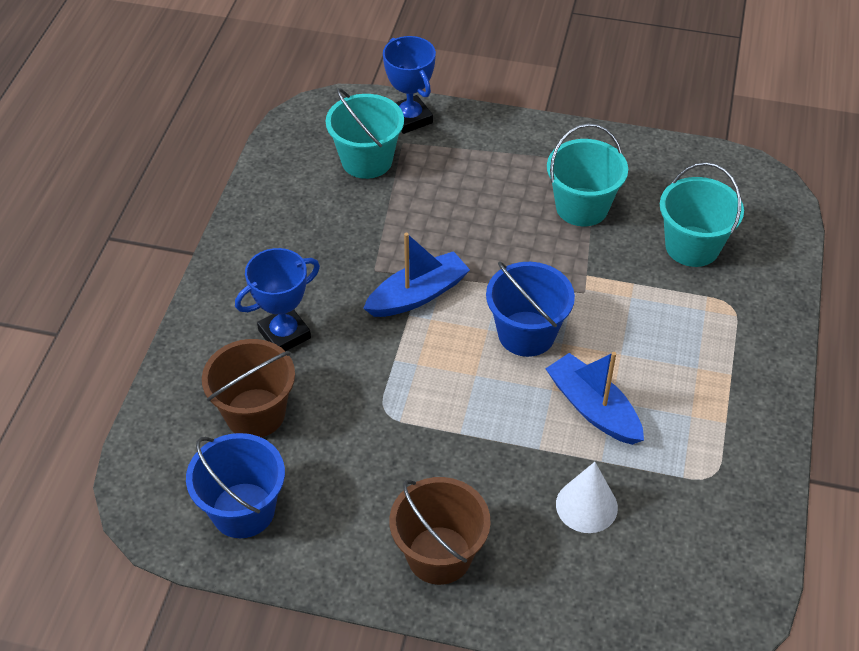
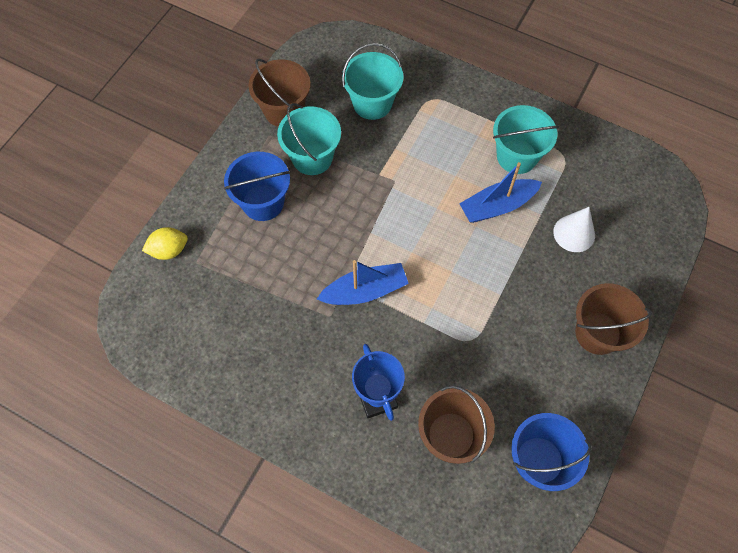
camera: 75 degrees left, 15 degrees up
(367, 160) = (206, 295): turquoise bucket -> turquoise bucket (516, 156)
(410, 118) = (169, 250): blue trophy -> yellow lemon
(418, 295) = (365, 291): blue boat -> blue boat turned 90 degrees clockwise
(526, 334) = (422, 228): blue bucket -> blue bucket (263, 202)
(637, 166) = (284, 111): none -> brown bucket

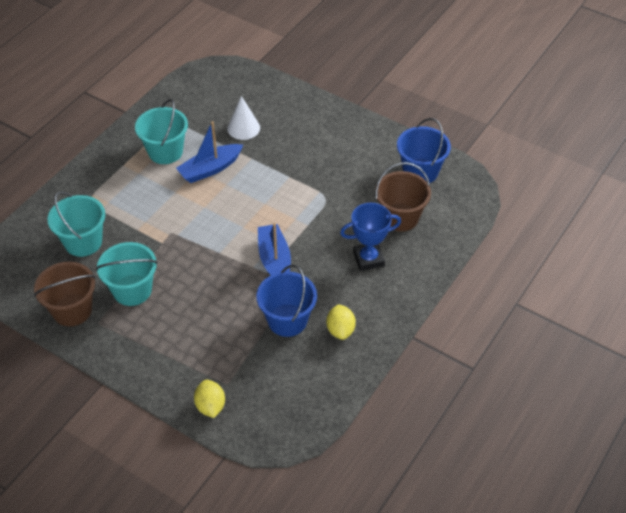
camera: 85 degrees left, 15 degrees down
(263, 202) = (173, 330): blue bucket -> blue bucket (287, 320)
(268, 372) = (340, 330): none -> yellow lemon
(497, 206) = (210, 169): blue boat -> blue boat turned 75 degrees clockwise
(597, 333) = (327, 127): brown bucket -> none

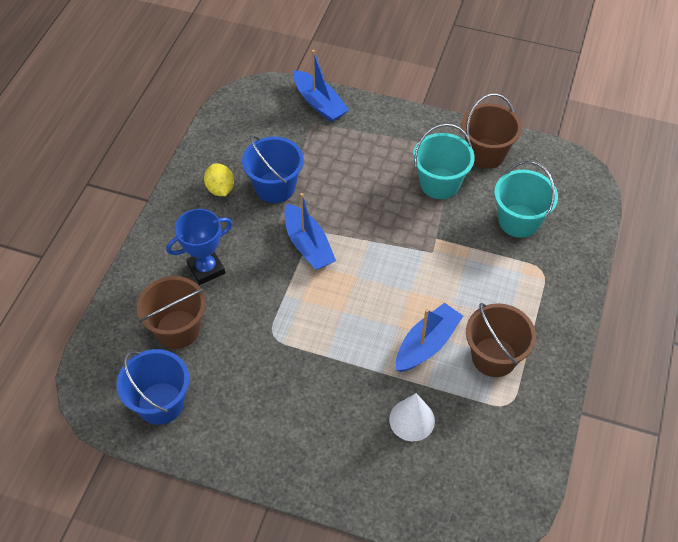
camera: 165 degrees right, 5 degrees up
(165, 151) = (494, 357): turquoise bucket -> brown bucket
(210, 406) = (319, 103): yellow lemon -> blue boat

